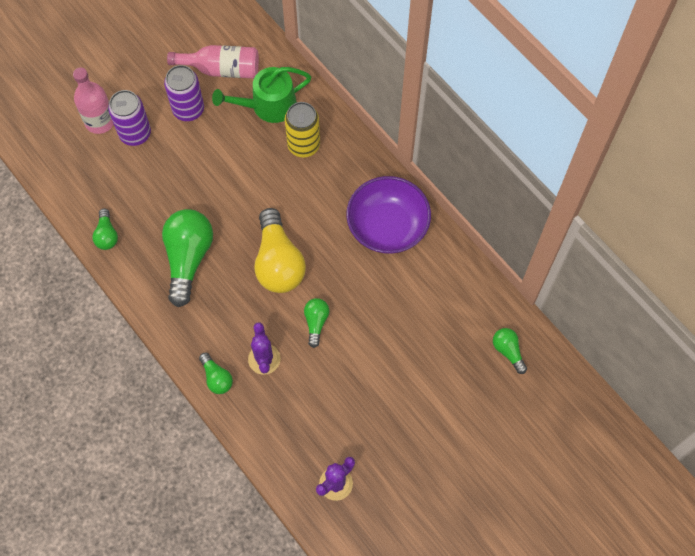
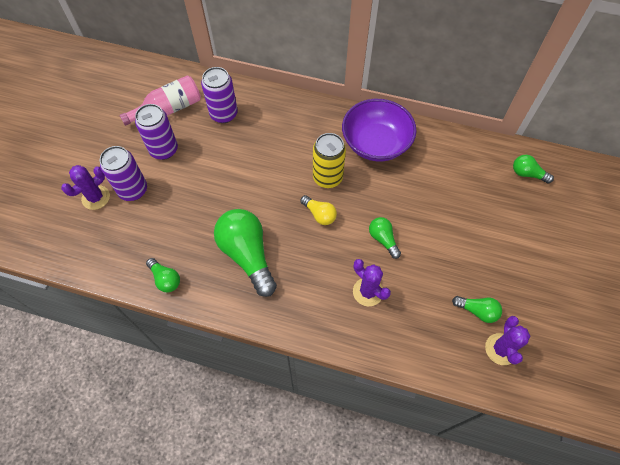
camera: 35 degrees left, 5 degrees down
(100, 121) = (96, 197): pink bottle -> purple cactus
(216, 378) = (343, 331): green light bulb -> green light bulb (477, 311)
(268, 105) = (224, 114): green watering can -> purple can
(278, 262) = (319, 214): yellow light bulb -> yellow light bulb, size x0.50
(303, 145) = (271, 125): yellow can -> yellow can (327, 177)

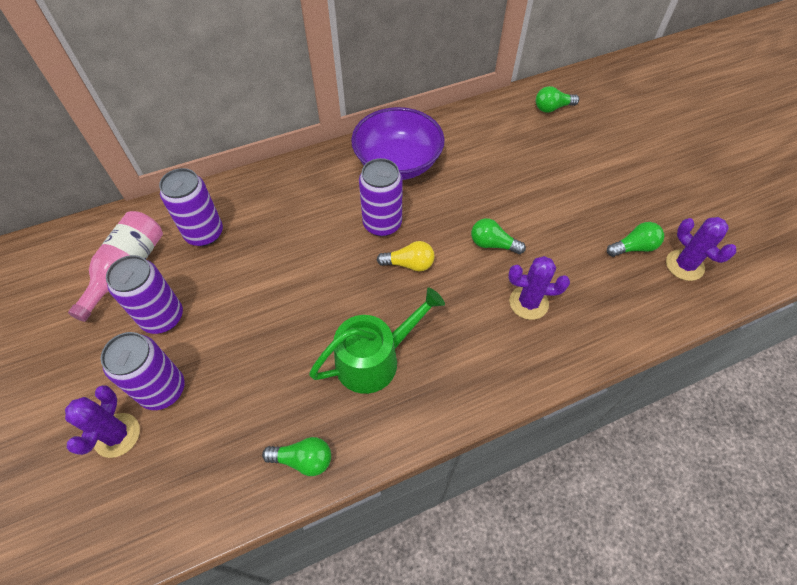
camera: 40 degrees left, 5 degrees down
(247, 255) = (374, 359): green light bulb -> green watering can
(327, 177) = (382, 224): yellow can -> purple can

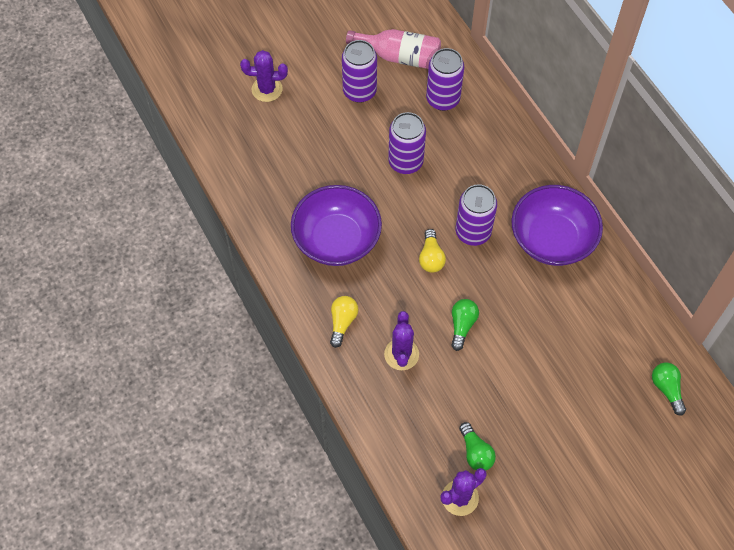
camera: 85 degrees right, 5 degrees up
(163, 390) = (301, 107): purple can -> purple can (405, 162)
(303, 459) = (256, 202): green light bulb -> none
(374, 359) = (336, 239): green watering can -> purple bowl
(489, 361) = (342, 322): none -> yellow light bulb

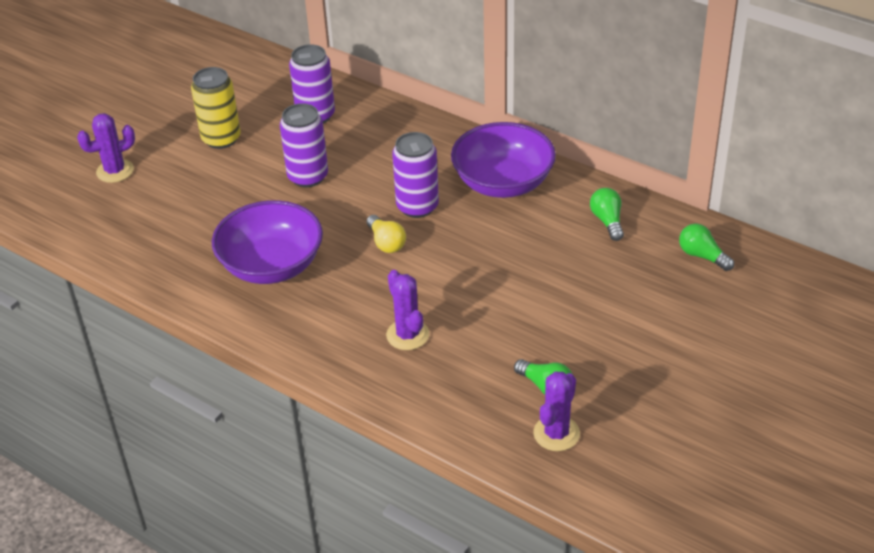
camera: 25 degrees left, 20 degrees down
(342, 322) = (323, 333): yellow light bulb -> none
(359, 91) = (221, 139): purple can -> yellow can
(399, 56) = (248, 98): pink bottle -> none
(462, 325) = (457, 285): green light bulb -> green light bulb (607, 221)

